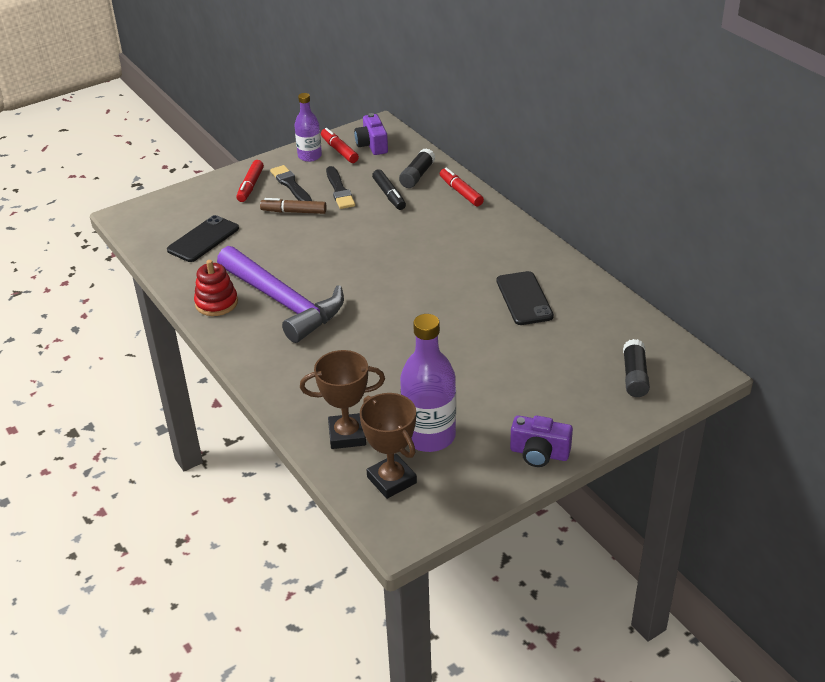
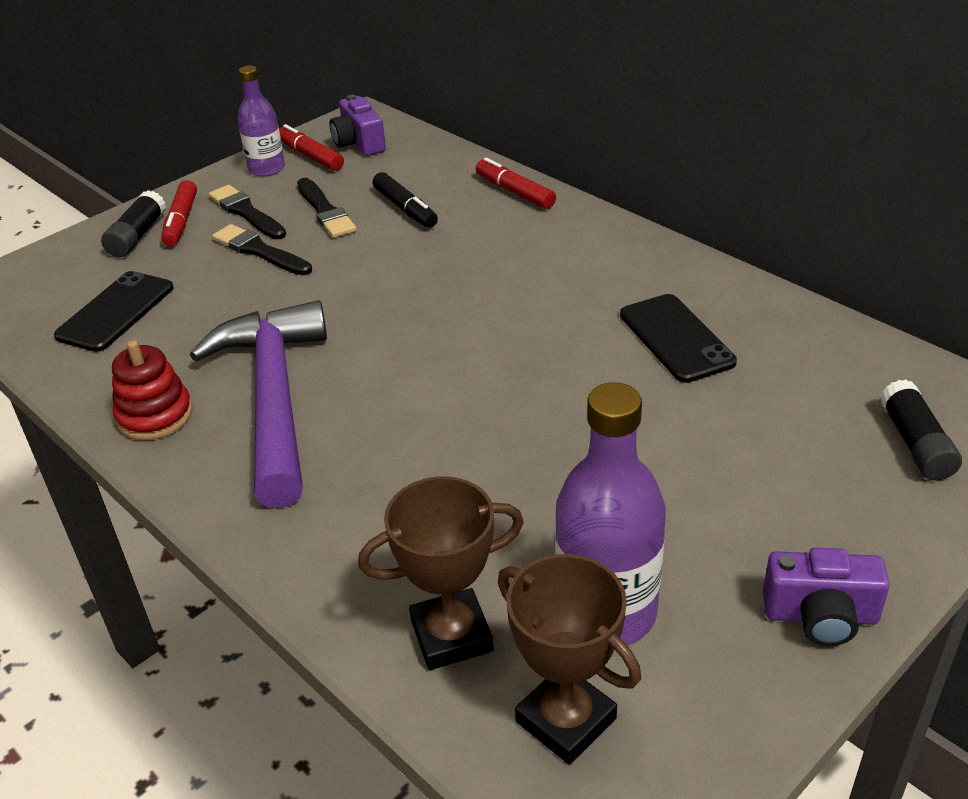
camera: 10 degrees left, 0 degrees up
(283, 302) = (274, 398): purple hammer -> purple hammer turned 135 degrees counterclockwise
(294, 212) = (260, 251): brown marker -> black brush
(417, 176) = (440, 177): black glue stick -> black glue stick (137, 236)

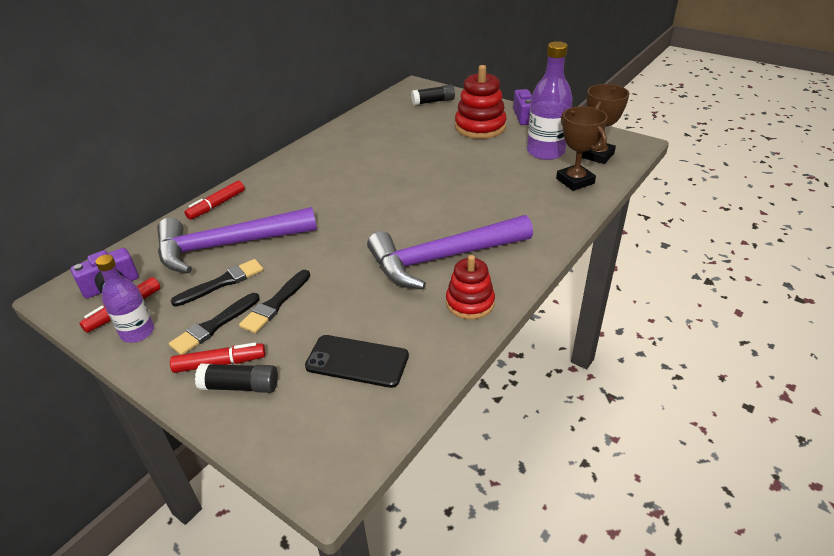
camera: 100 degrees left, 0 degrees up
(405, 208) = (227, 246): black marker -> purple hammer
(676, 338) = (372, 147): black phone -> none
(759, 511) = (480, 127): none -> red stacking toy

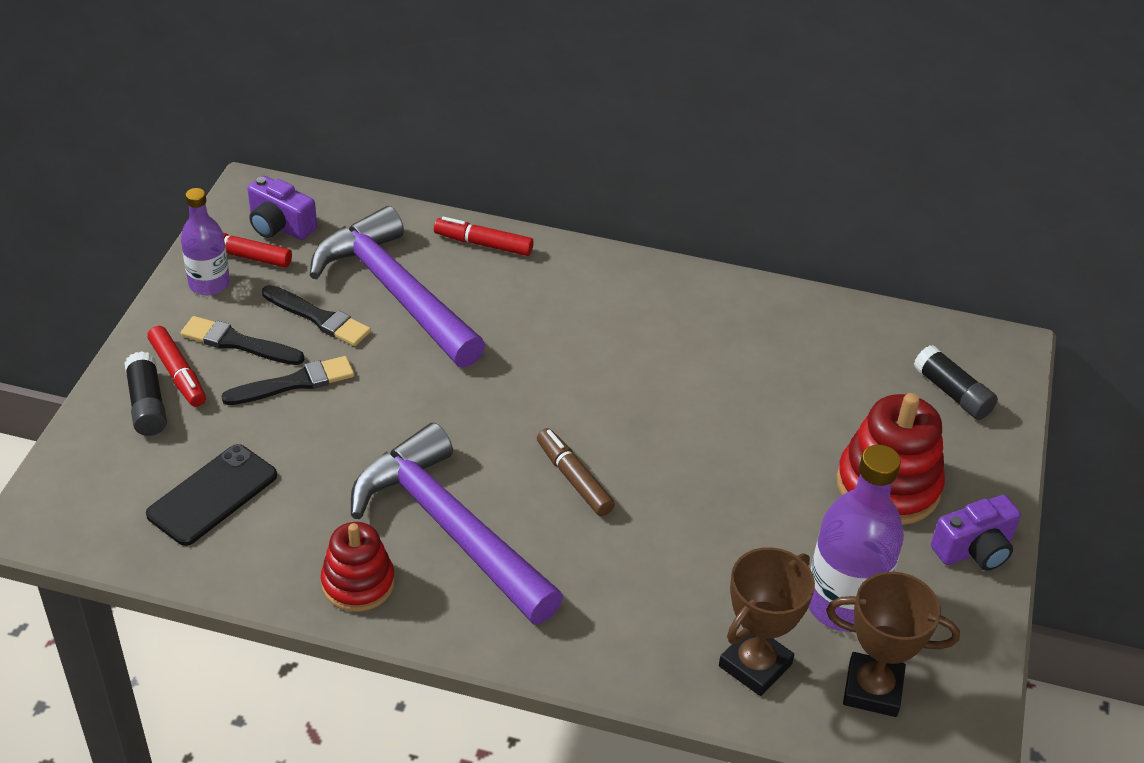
camera: 65 degrees right, 5 degrees up
(275, 304) = (294, 383): black brush -> black brush turned 150 degrees clockwise
(357, 361) = (212, 495): black phone -> black phone turned 45 degrees clockwise
(428, 209) = (574, 479): none -> brown marker

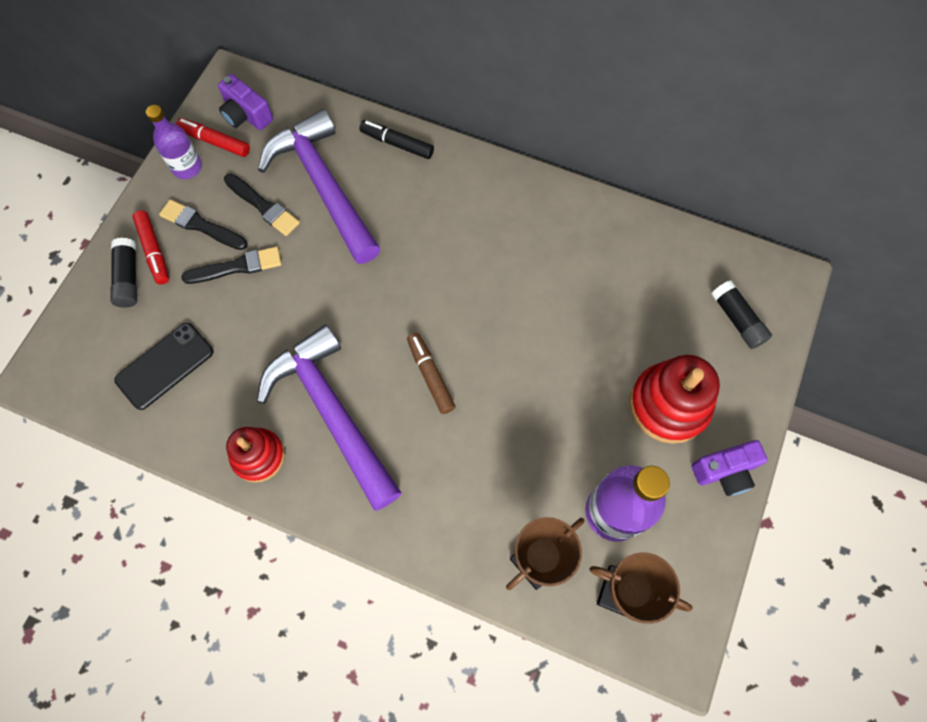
camera: 10 degrees right, 25 degrees up
(483, 244) = (397, 144): red marker -> black marker

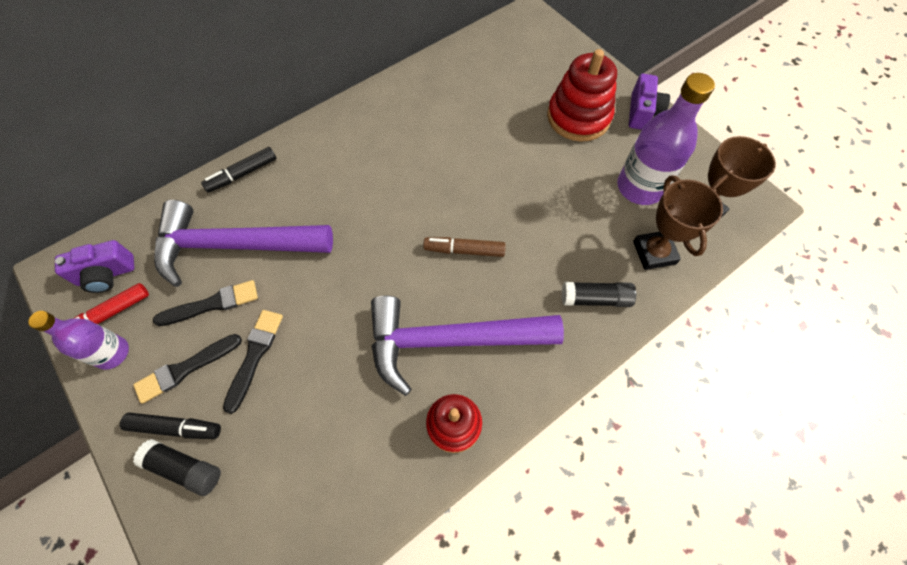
camera: 60 degrees left, 5 degrees down
(154, 250) = (175, 427): red marker -> black marker
(165, 366) = (307, 473): black phone -> none
(737, 319) = (540, 52): black glue stick -> black glue stick (595, 299)

